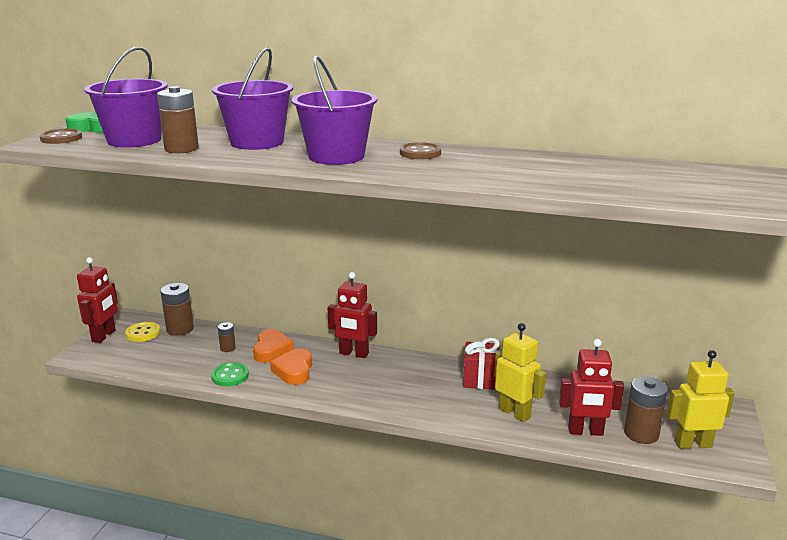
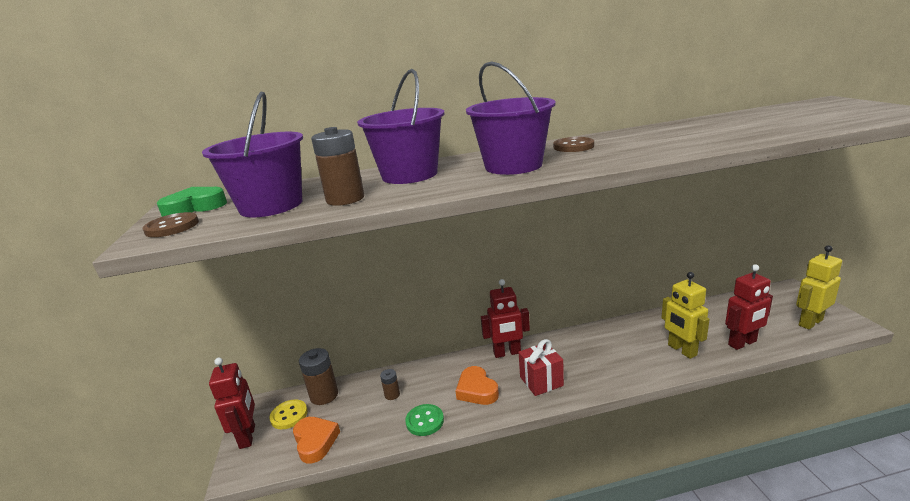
camera: 25 degrees left, 0 degrees up
(271, 350) = (434, 379): orange heart -> orange heart (315, 441)
(480, 379) = (624, 334): red gift -> red gift (541, 381)
(514, 413) = (682, 350): yellow robot -> yellow robot turned 135 degrees counterclockwise
(641, 433) = (774, 329): brown battery -> none

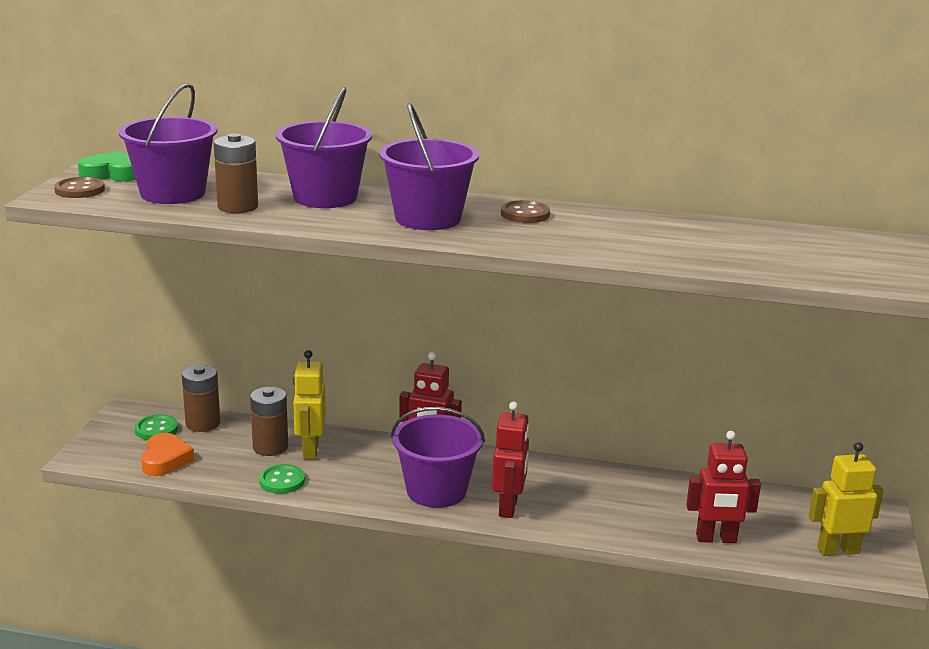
camera: 20 degrees right, 0 degrees up
(248, 436) = (107, 433): red robot -> red robot (508, 507)
(289, 415) = (156, 429): yellow button -> green button
(392, 394) = (270, 447): brown battery -> brown battery, size x1.85
(477, 390) = (360, 474): orange heart -> none
(541, 381) = (436, 490): red gift -> purple bucket
(682, 350) = (633, 519): yellow robot -> yellow robot (310, 450)

